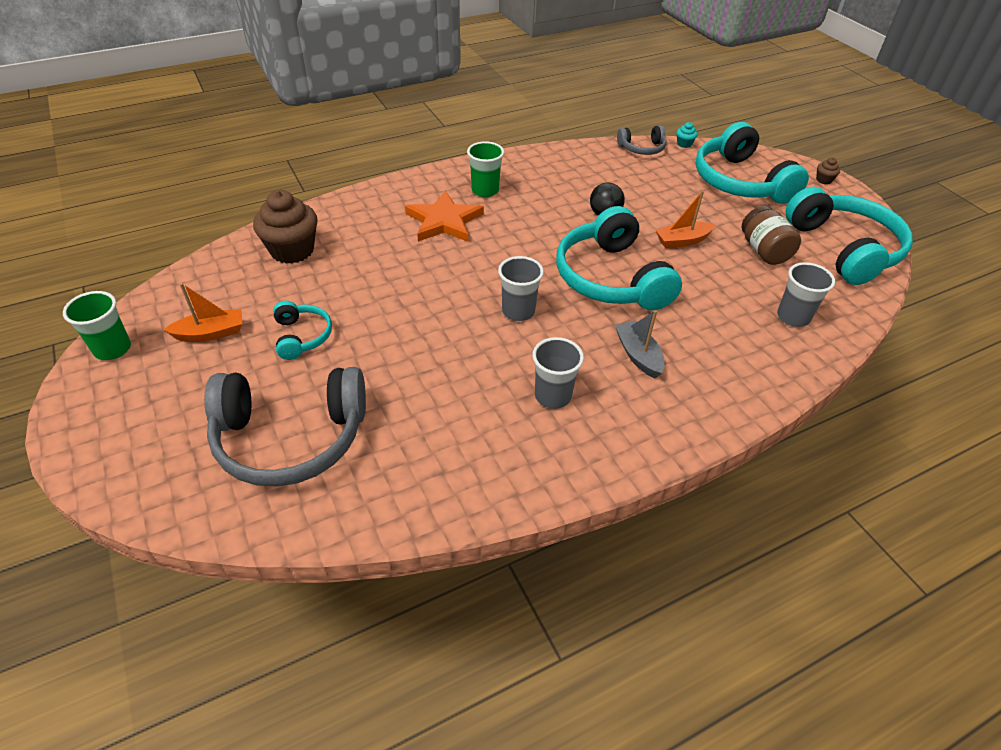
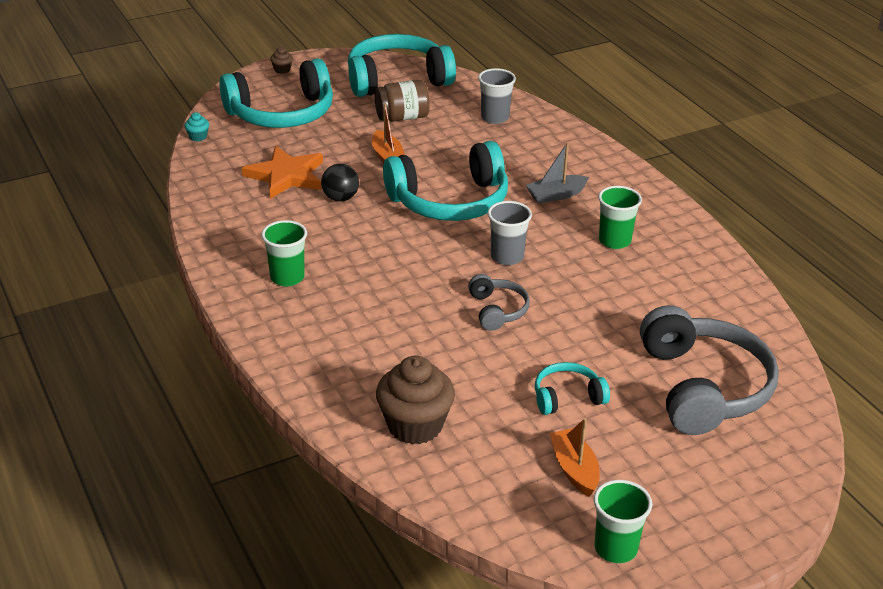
camera: 90 degrees left, 10 degrees down
(444, 221) = (352, 307): orange star -> orange star (286, 175)
(553, 396) = (614, 241): grey cup -> green cup
(642, 148) = (203, 164): grey headphones -> grey headphones (497, 310)

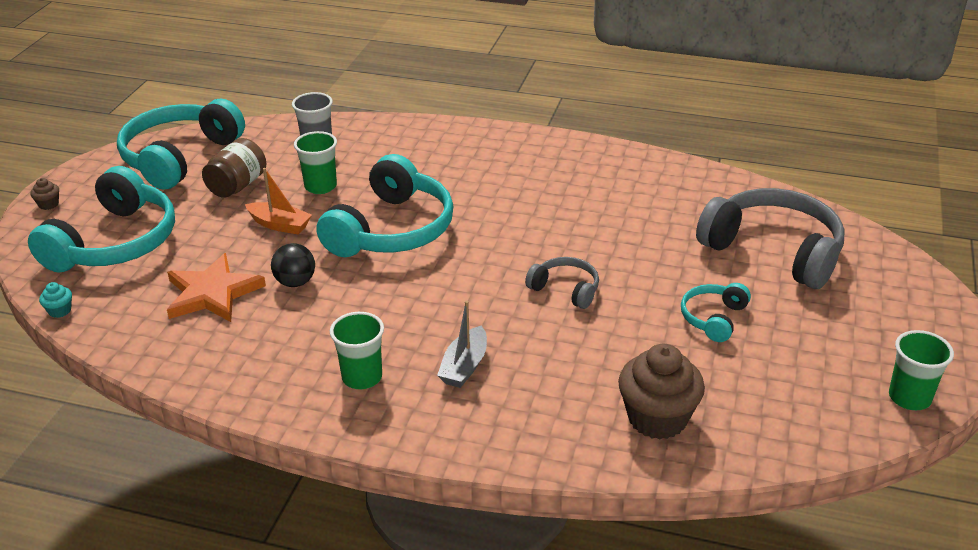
camera: 45 degrees left, 0 degrees up
(507, 257) = (505, 245): grey cup -> none
(556, 195) = (462, 178): grey boat -> grey boat (464, 366)
(574, 469) = (801, 365): orange boat -> none
(614, 241) = (557, 187): green cup -> green cup (320, 186)

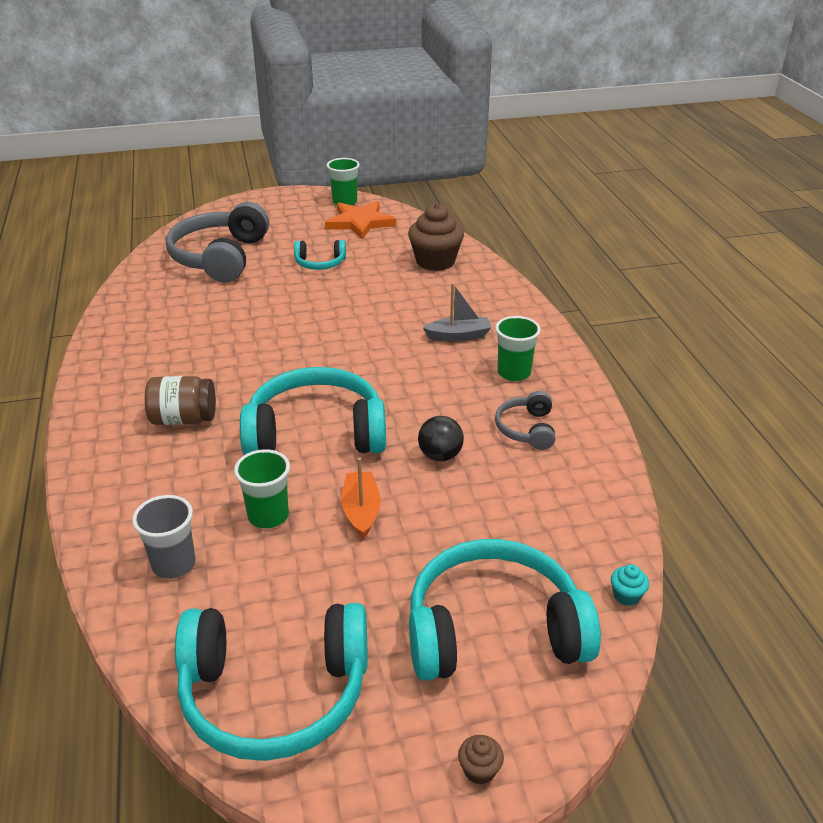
camera: 120 degrees left, 0 degrees up
(212, 293) = (501, 500): orange star -> orange star (360, 222)
(237, 186) = (309, 588): brown jar -> brown jar (184, 419)
(565, 289) = (334, 322): grey headphones -> grey headphones (526, 429)

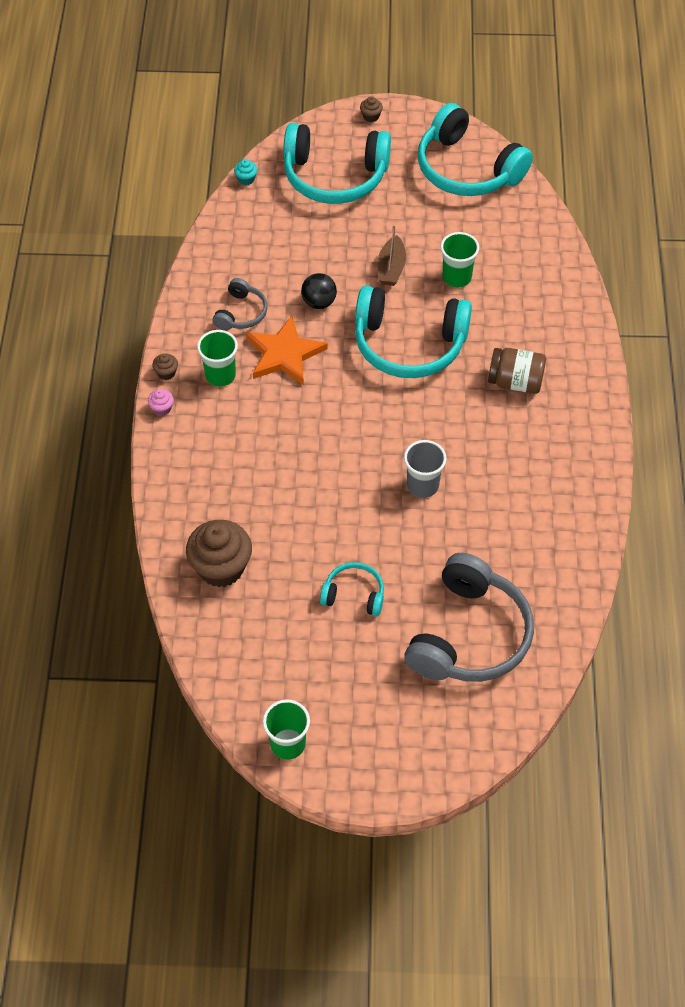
camera: 165 degrees left, 20 degrees up
(174, 564) = (523, 255): grey cup -> grey cup (423, 485)
(275, 693) = (467, 169): turquoise headphones -> turquoise headphones turned 150 degrees counterclockwise
(360, 222) = (282, 680): orange star -> orange star (284, 354)
(361, 511) = (391, 268): orange boat -> brown boat
(458, 336) = (248, 434): grey boat -> none
(554, 340) = (162, 408): none -> pink cupcake
(571, 366) = (166, 373): none -> brown cupcake

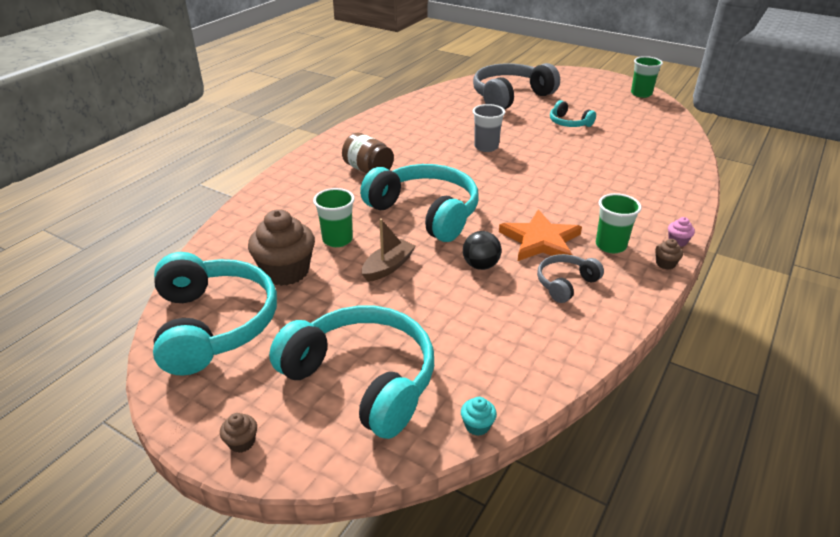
camera: 150 degrees left, 20 degrees down
(221, 567) = (656, 153): brown cupcake -> brown cupcake (286, 271)

